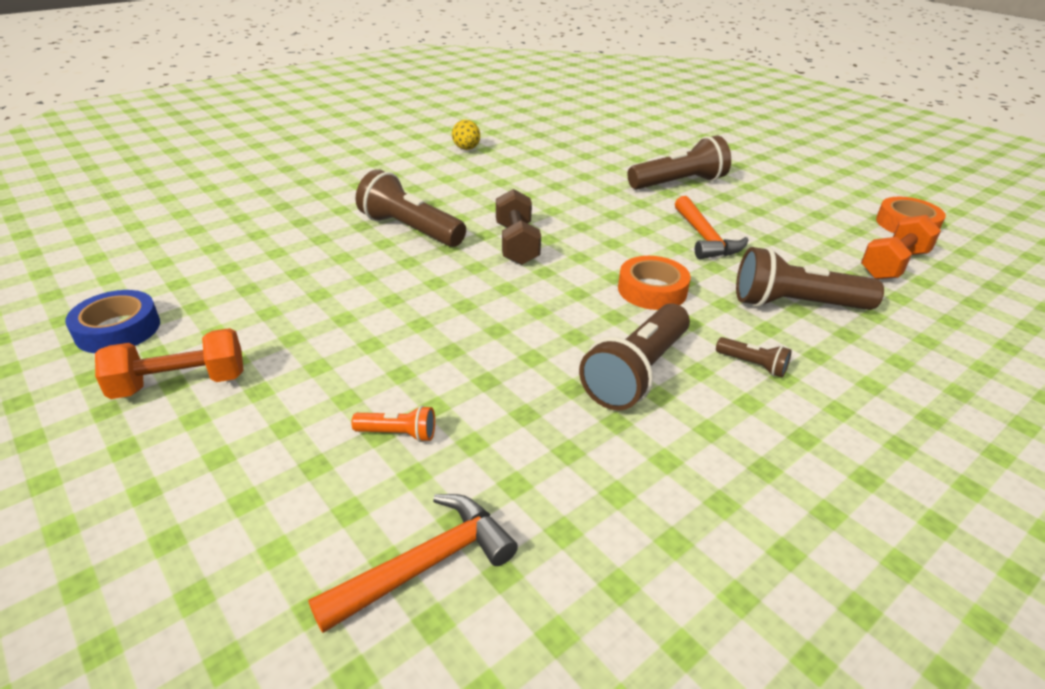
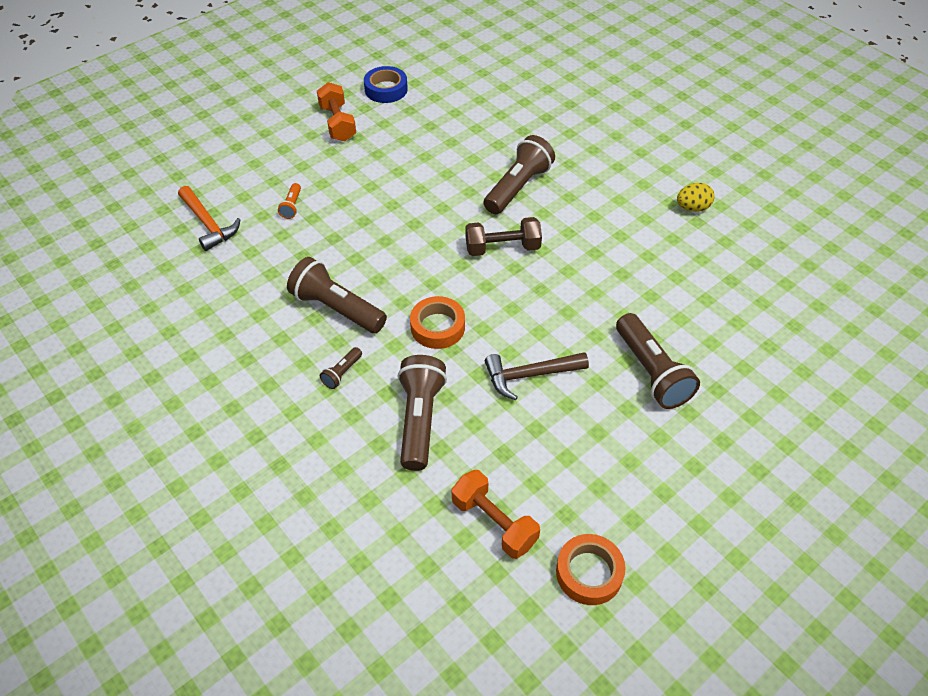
camera: 90 degrees right, 15 degrees up
(704, 238) = (530, 375): orange hammer -> brown hammer

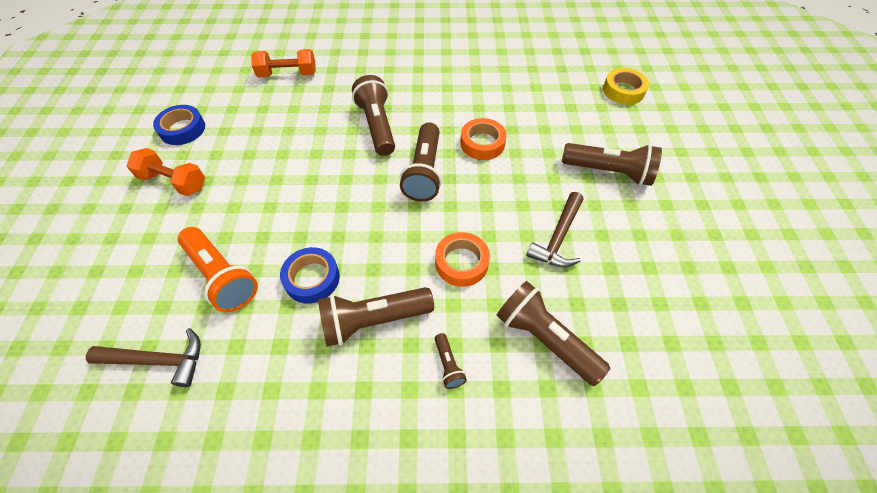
camera: 50 degrees left, 5 degrees up
(208, 224) = (158, 360): orange hammer -> brown hammer
(292, 206) = (222, 276): orange flashlight -> orange flashlight, size x2.16
(336, 252) = (312, 278): none -> blue tape
(494, 522) = (682, 355): orange dumbbell -> orange dumbbell (288, 74)
(502, 248) = (424, 172): brown dumbbell -> brown flashlight
(589, 573) = (762, 324): orange tape -> orange tape (482, 143)
(692, 208) = (491, 63): yellow egg -> none
(786, 327) = (623, 91): none -> yellow tape

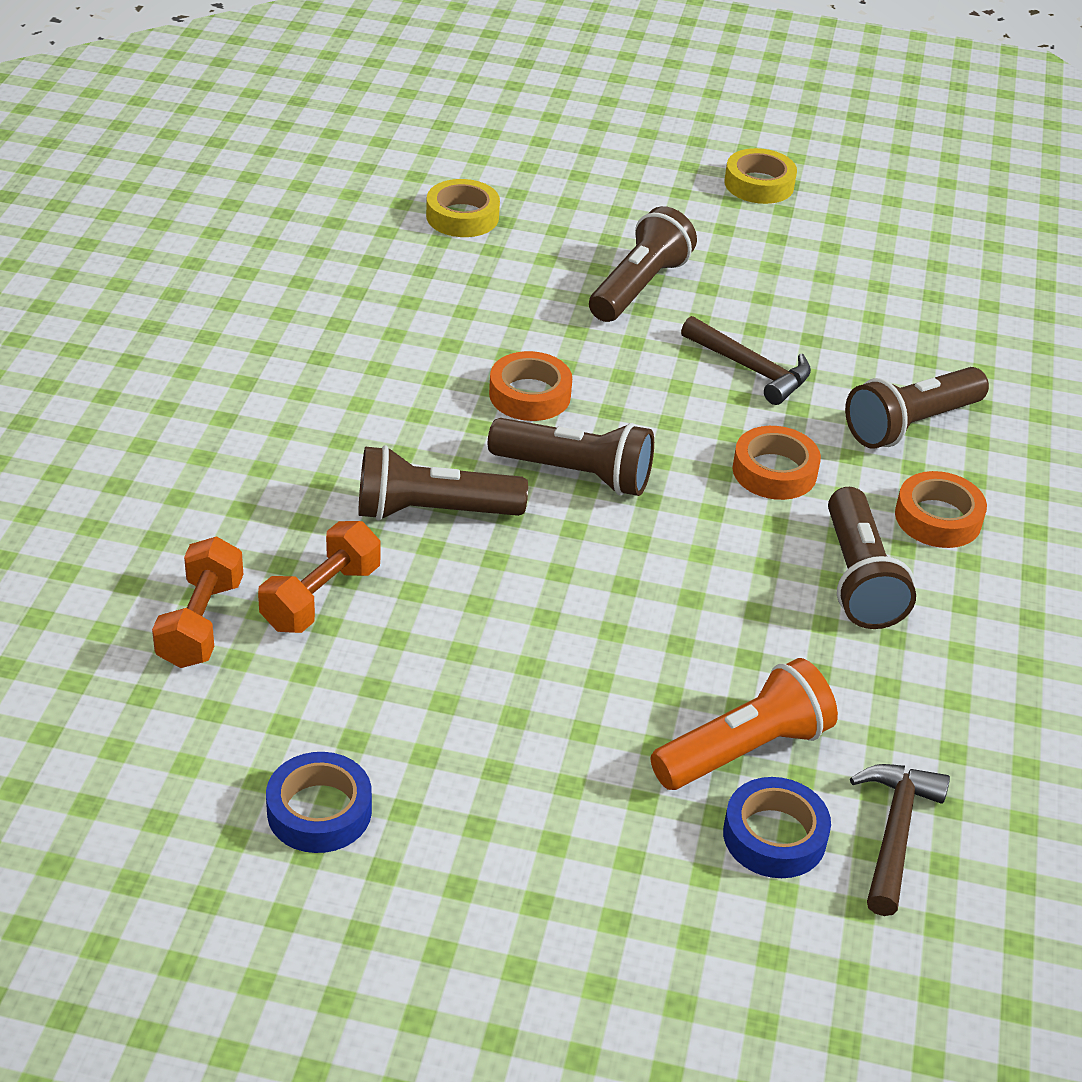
camera: 80 degrees left, 15 degrees down
(174, 182) = (486, 822): orange dumbbell -> orange dumbbell (321, 597)
(312, 278) = (770, 638): blue tape -> blue tape (774, 836)
(448, 365) = (938, 518): brown flashlight -> orange tape
(772, 216) = (759, 184): none -> yellow tape

